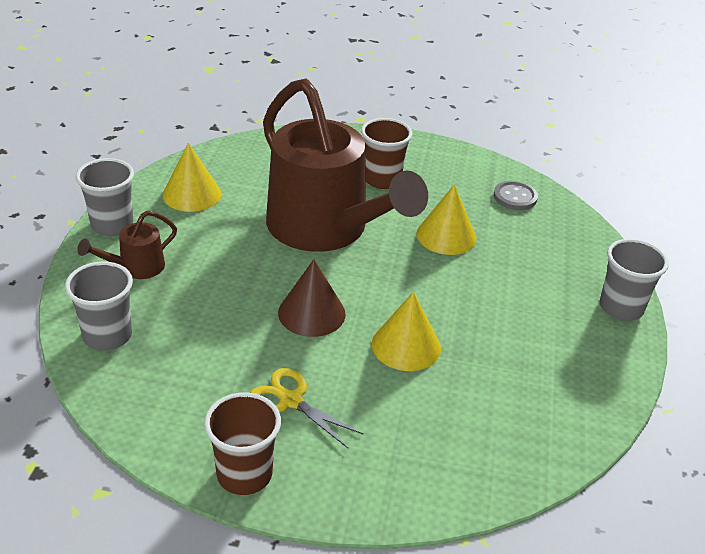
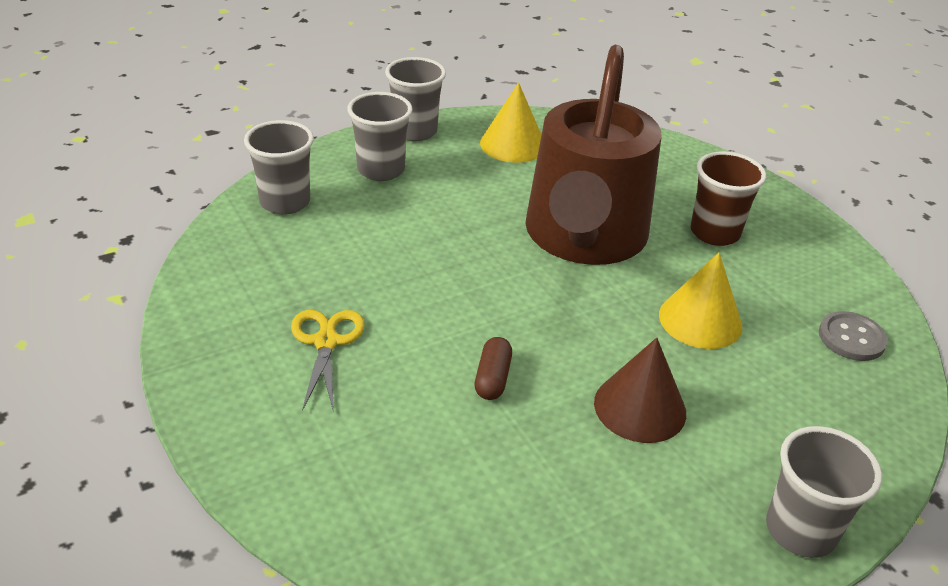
camera: 50 degrees right, 0 degrees up
(135, 268) = (381, 170): brown watering can -> grey cup
(244, 474) = (206, 363): brown cup -> none
(311, 313) = (456, 292): brown cone -> brown cone (640, 407)
(406, 345) = (492, 378): yellow cone -> brown capsule

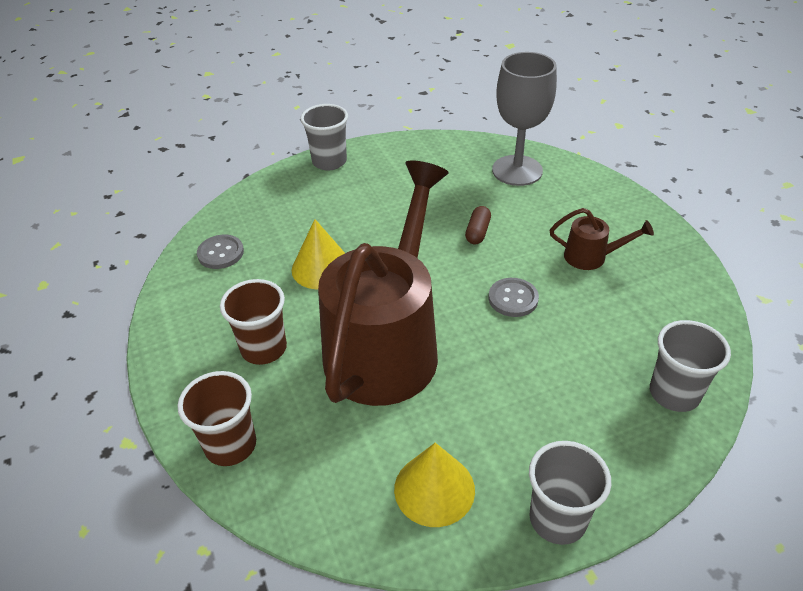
camera: 170 degrees left, 5 degrees up
(326, 342) = (592, 257): yellow scissors -> brown watering can
(381, 170) = (587, 442): grey cup -> none
(423, 516) = (517, 170): none -> grey goblet
(442, 286) = (513, 299): none -> grey button
(640, 407) = (388, 214): brown cone -> none
(695, 166) = (231, 445): none -> brown cup

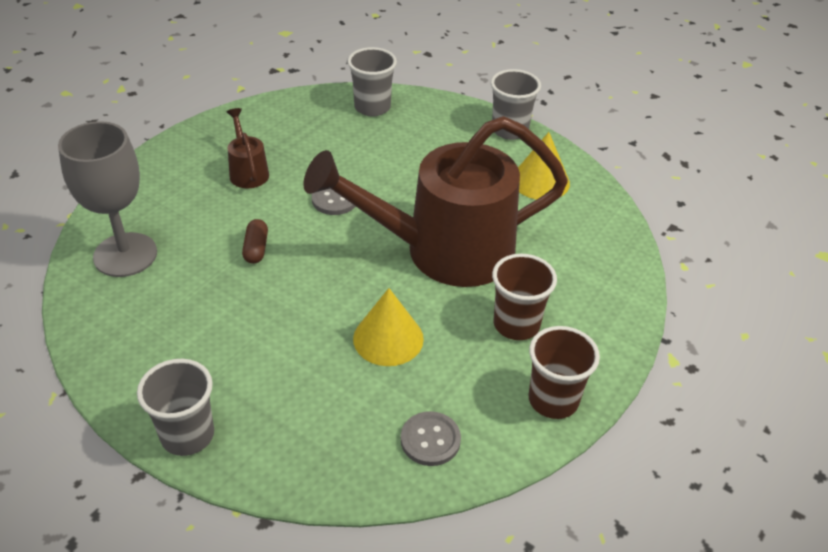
camera: 125 degrees left, 0 degrees up
(231, 445) = (613, 291): brown cup -> brown cup (553, 400)
(477, 232) = (256, 249): brown capsule -> brown capsule turned 75 degrees counterclockwise

